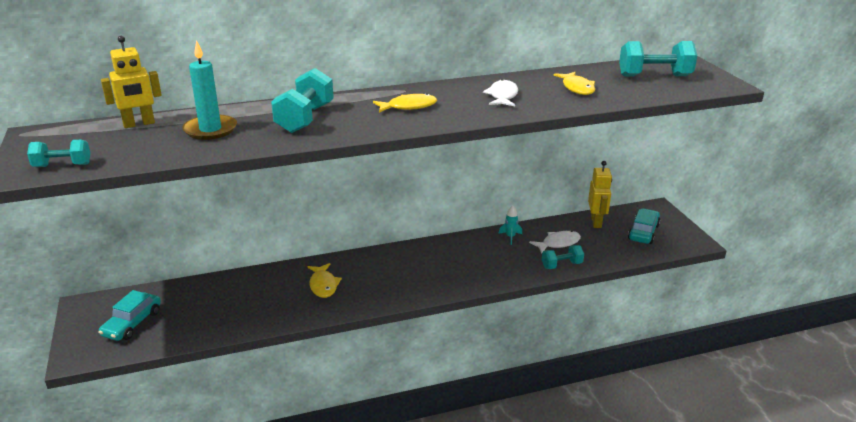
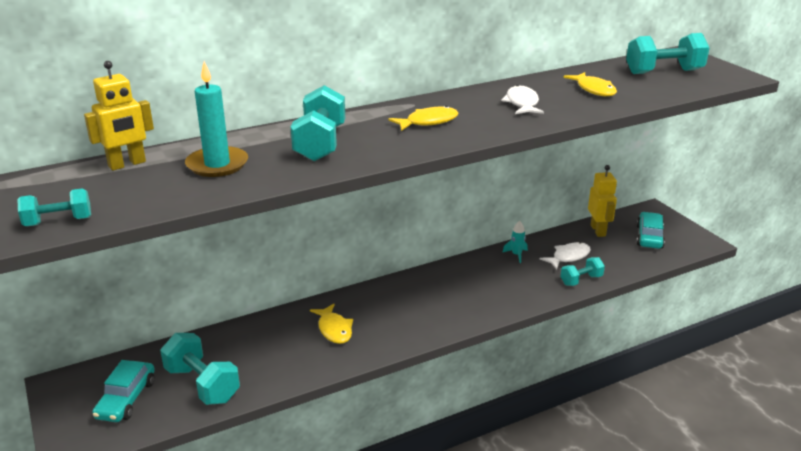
camera: 10 degrees left, 0 degrees up
(197, 318) = (202, 384): none -> turquoise dumbbell

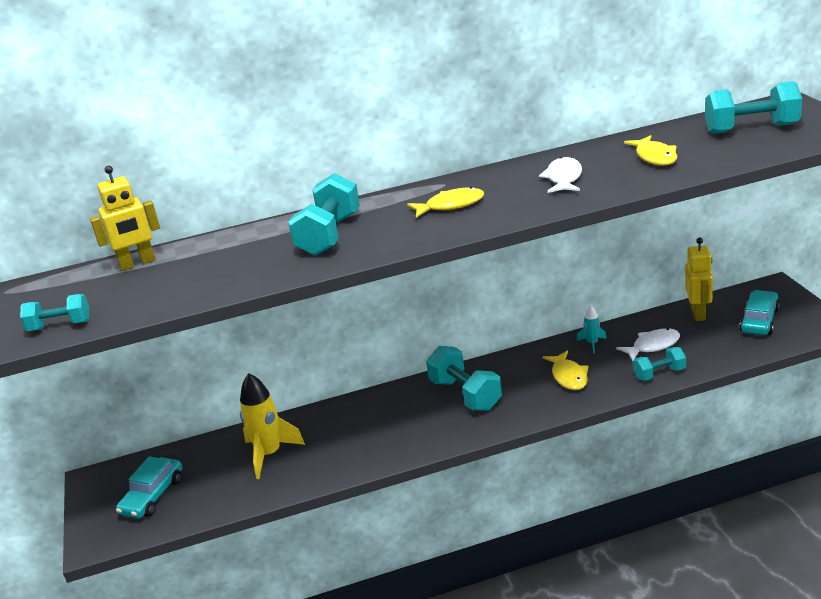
camera: 15 degrees right, 0 degrees up
(202, 384) = (227, 483): turquoise dumbbell -> turquoise dumbbell (465, 394)
(217, 165) = (221, 262): turquoise candle -> none
(240, 356) = (269, 454): none -> yellow rocket
(334, 329) = (370, 427): yellow fish -> yellow fish (568, 376)

